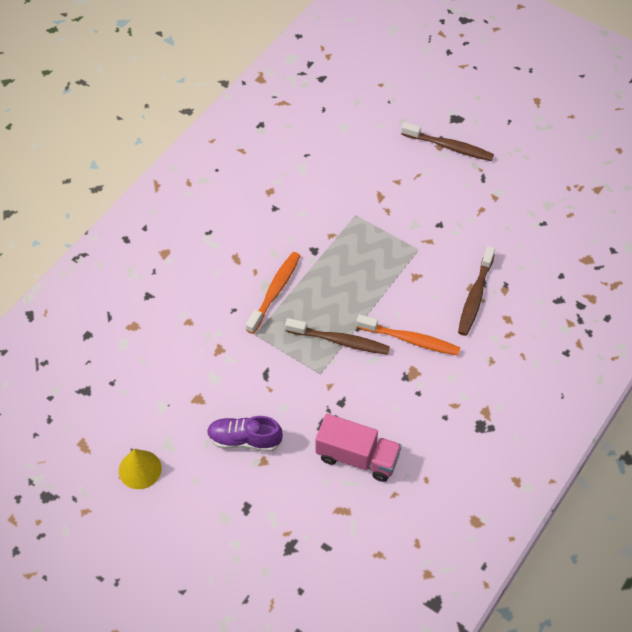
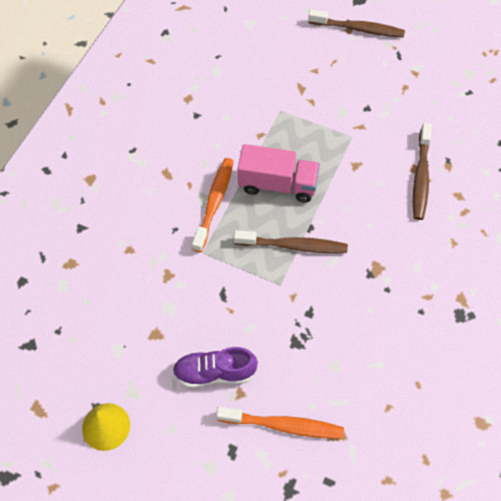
camera: 10 degrees left, 5 degrees up
(357, 457) = (340, 372): pink truck -> pink truck (277, 184)
(410, 340) = (366, 233): orange toothbrush -> orange toothbrush (283, 425)

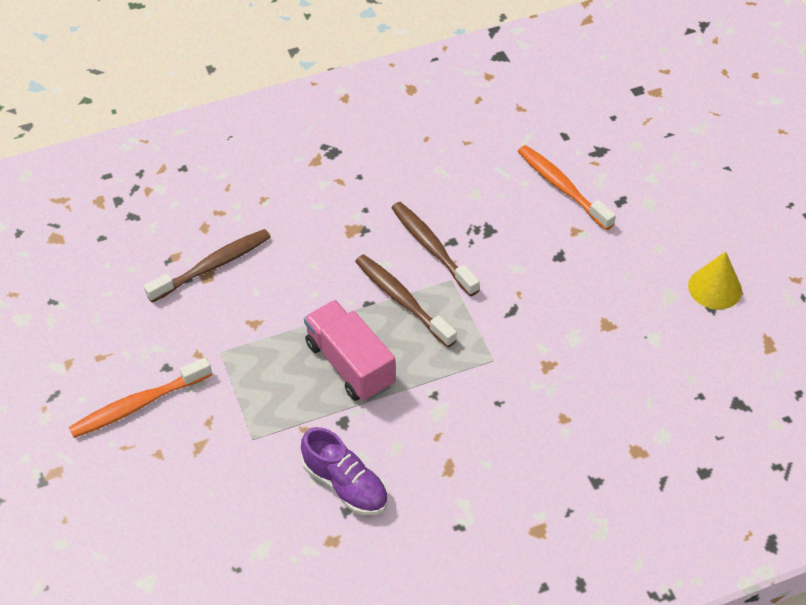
camera: 135 degrees left, 10 degrees down
(214, 203) = (432, 396): orange toothbrush -> orange toothbrush (138, 405)
(215, 372) = (582, 258): purple shoe -> purple shoe (345, 484)
(358, 29) = (46, 462): brown toothbrush -> brown toothbrush (432, 248)

